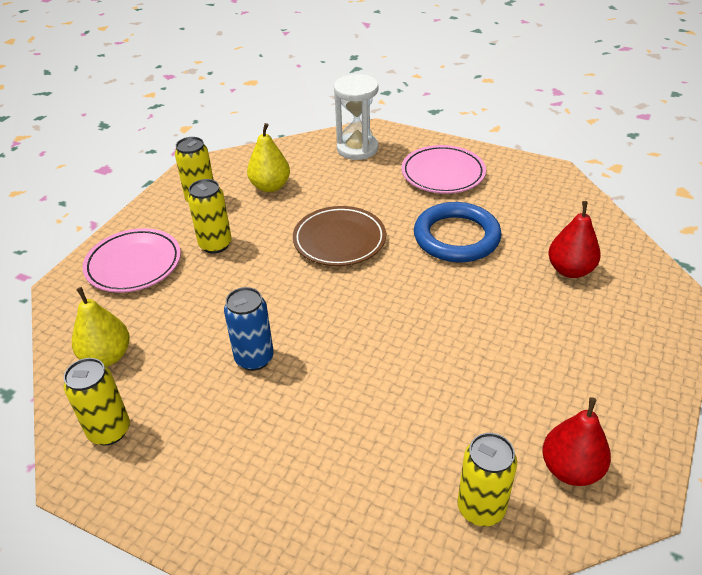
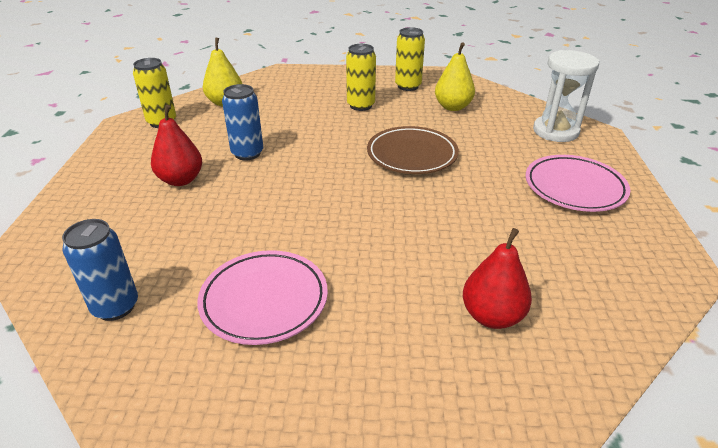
camera: 65 degrees right, 5 degrees down
(134, 264) = (317, 85): pink plate -> pink plate (264, 300)
(456, 237) = (476, 218): blue ring -> none
(481, 508) = (115, 307): yellow can -> blue can
(571, 469) = (172, 365): red pear -> red pear (181, 180)

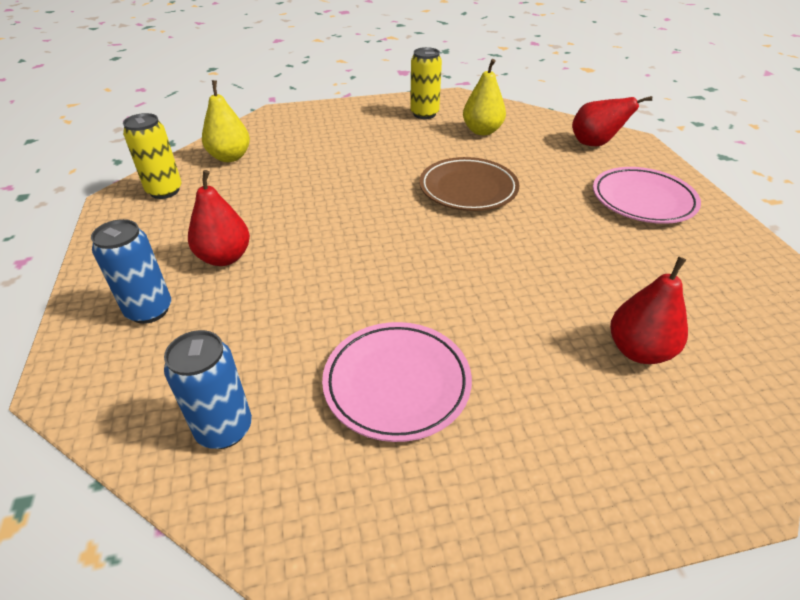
camera: 15 degrees left, 5 degrees up
(247, 153) = (287, 214): blue can -> blue can (149, 310)
(360, 105) = (386, 141): yellow can -> none
(555, 131) = (594, 144): white hourglass -> red pear

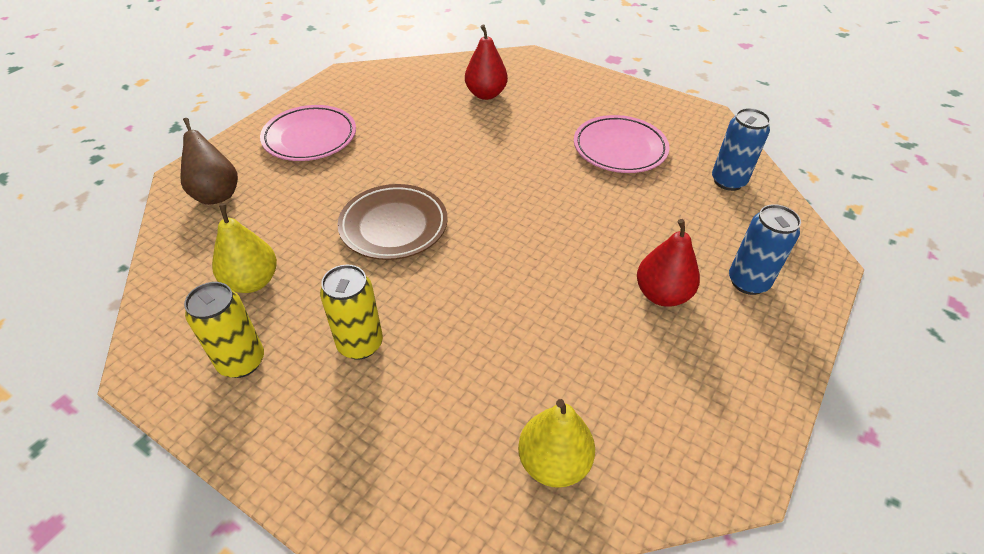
camera: 135 degrees left, 5 degrees up
(164, 191) = (675, 446): yellow can -> yellow can (360, 344)
(594, 144) = (216, 194): red pear -> brown pear

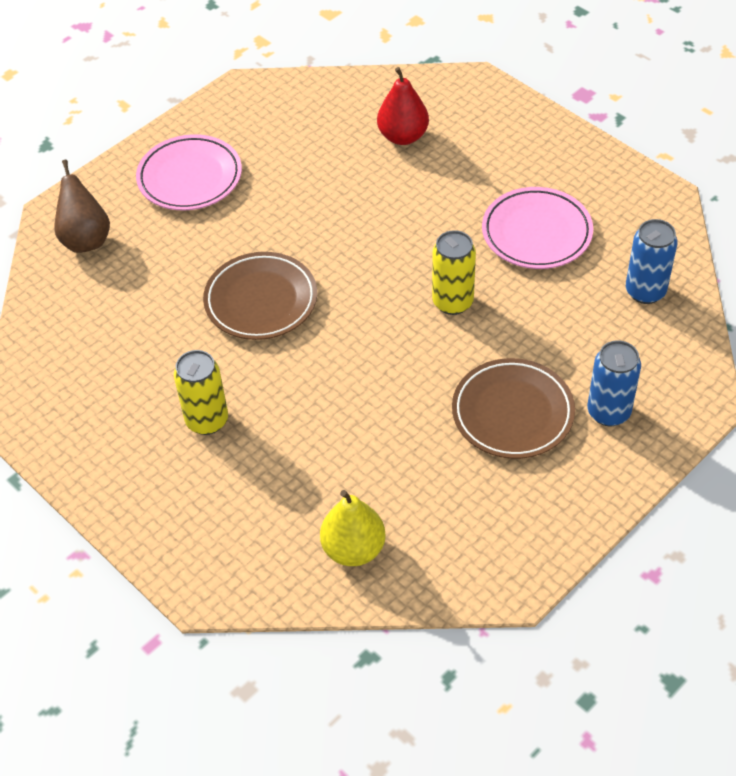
camera: 15 degrees right, 5 degrees up
(241, 361) = (100, 421): yellow can -> yellow can (452, 302)
(252, 281) = (115, 344): yellow pear -> none
(662, 294) = (512, 413): red pear -> brown plate

